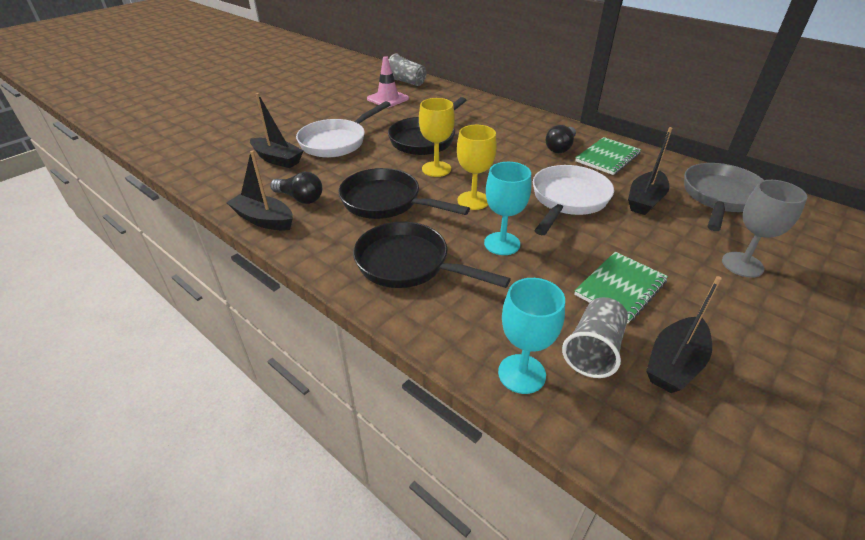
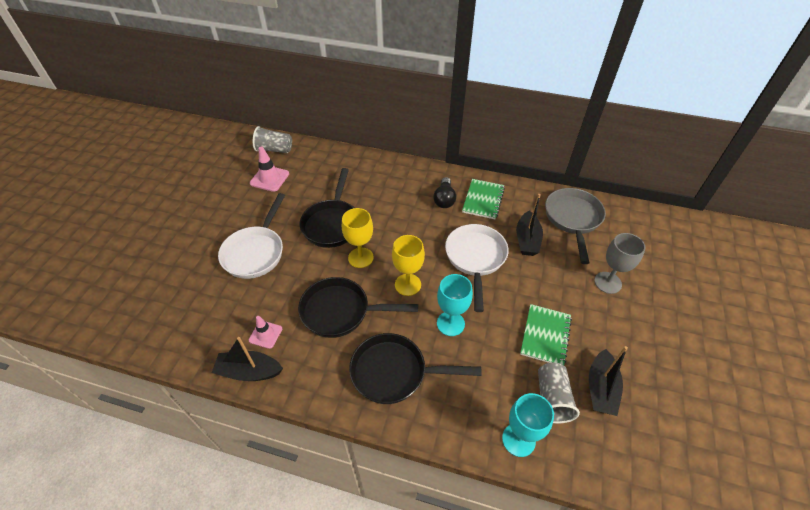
camera: 25 degrees left, 10 degrees up
(277, 159) = (214, 293): black boat -> none
(300, 198) = (265, 334): black light bulb -> pink traffic cone

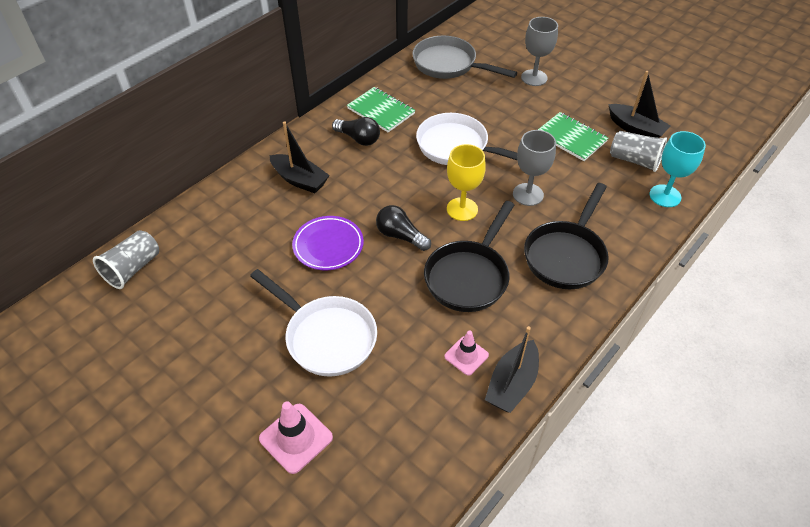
camera: 65 degrees left, 0 degrees up
(269, 178) = (192, 289): pink traffic cone -> pink traffic cone (296, 438)
(332, 223) = (328, 246): black pan -> purple plate
(360, 258) = (400, 236): yellow goblet -> black light bulb
(450, 323) = (528, 194): turquoise goblet -> grey goblet
(527, 240) = (455, 103): black boat -> black boat (300, 180)

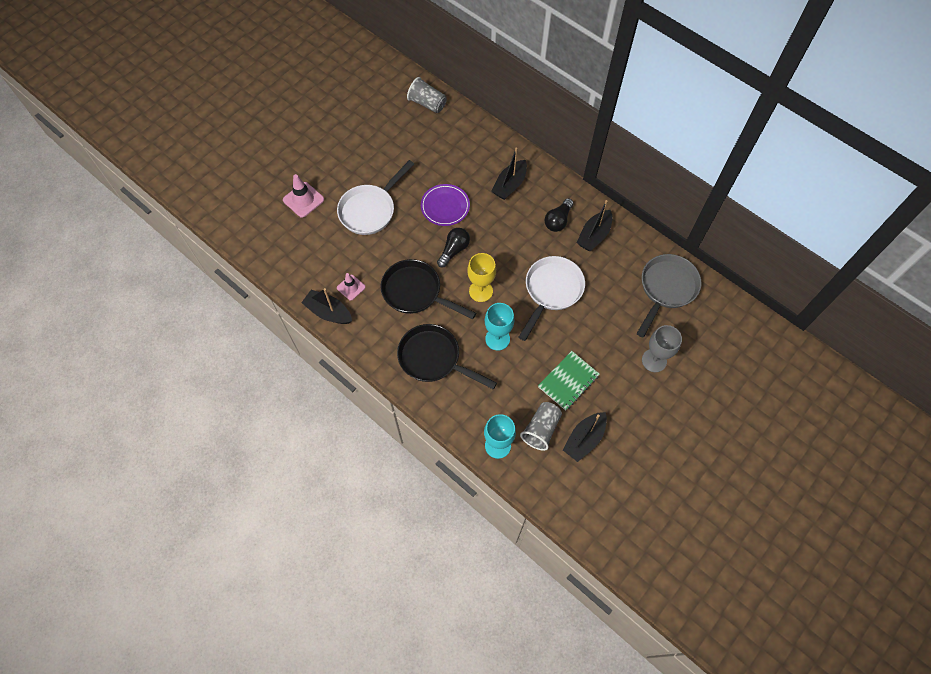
camera: 90 degrees right, 15 degrees up
(381, 111) = (594, 235): green notebook -> black boat
(528, 194) = (497, 339): grey goblet -> turquoise goblet

